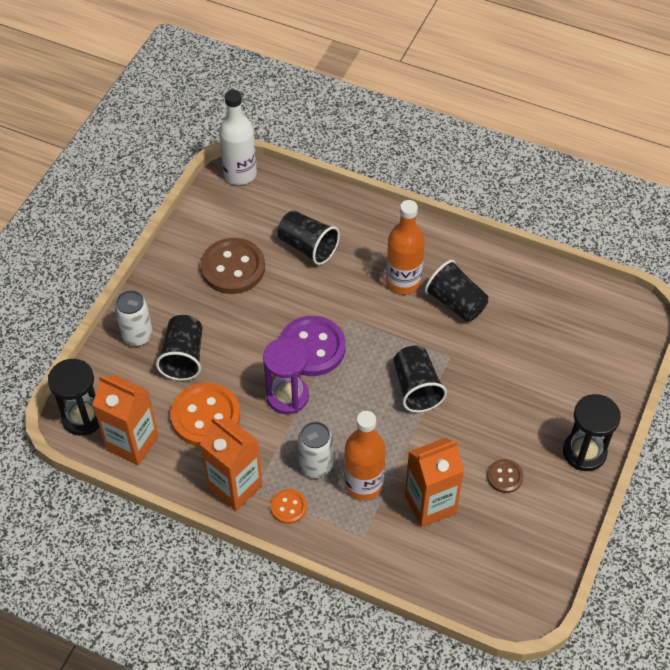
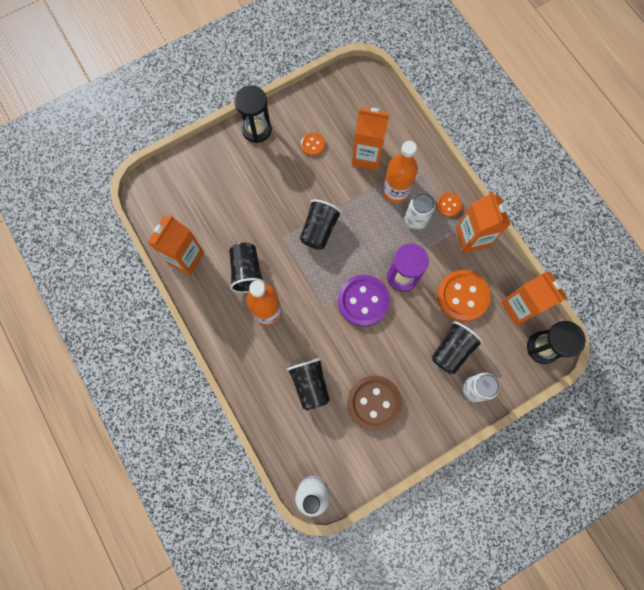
camera: 145 degrees left, 20 degrees up
(504, 477) = (312, 144): brown button -> orange button
(529, 278) = (186, 258): none -> orange carton

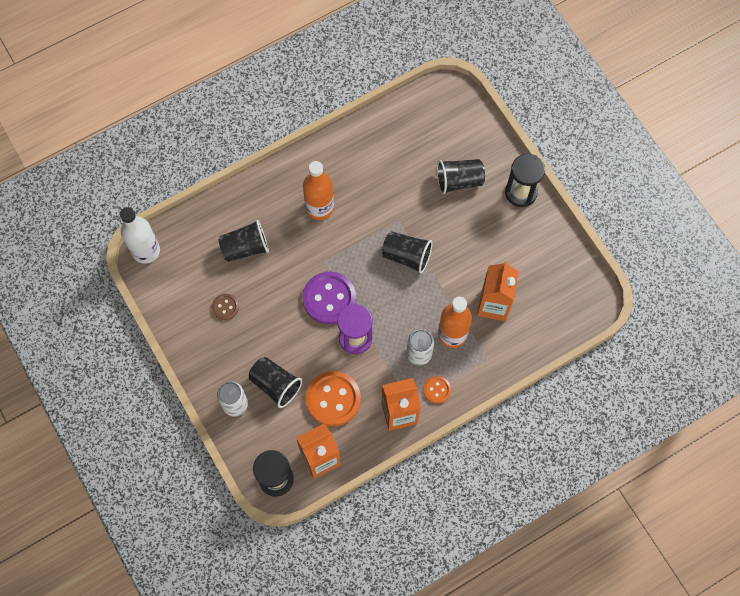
camera: 90 degrees right, 5 degrees down
(186, 258) = (375, 131): orange carton -> none
(247, 272) = (361, 187): black cup -> black cup (459, 181)
(312, 144) = (505, 249): orange button -> none
(374, 403) = (225, 307): brown button -> brown button, size x0.50

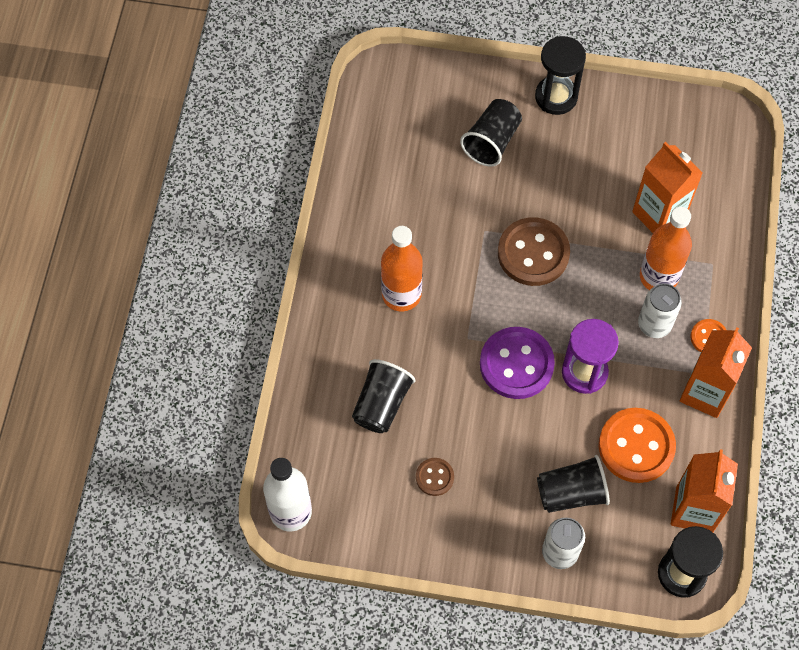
camera: 50 degrees left, 5 degrees down
(406, 256) = (533, 253): black cup -> brown button

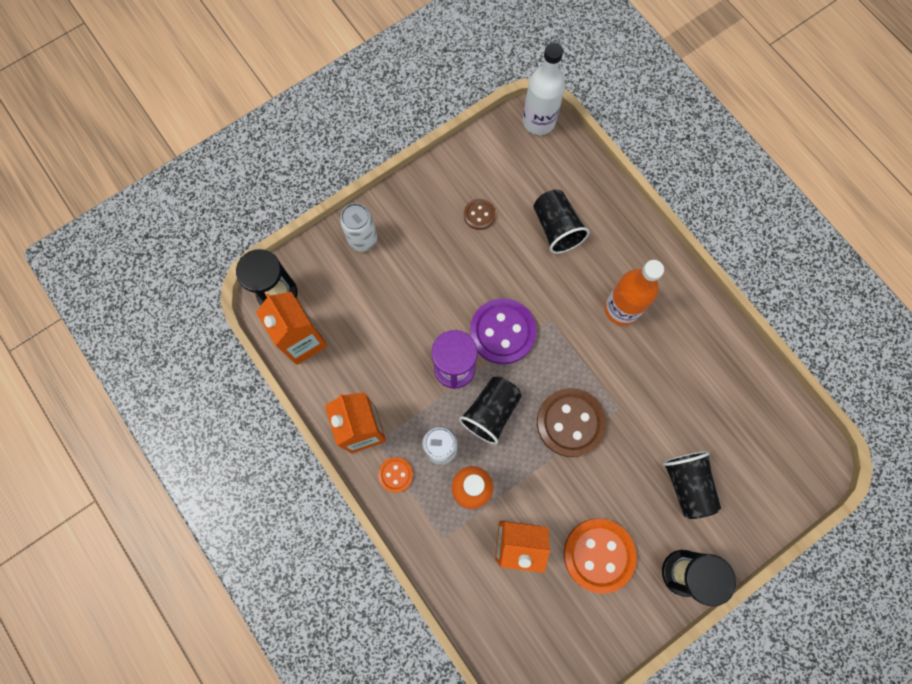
camera: 135 degrees right, 10 degrees up
(571, 493) = (389, 281): black cup -> black cup (491, 412)
(636, 446) = (376, 349): orange button -> orange button (598, 555)

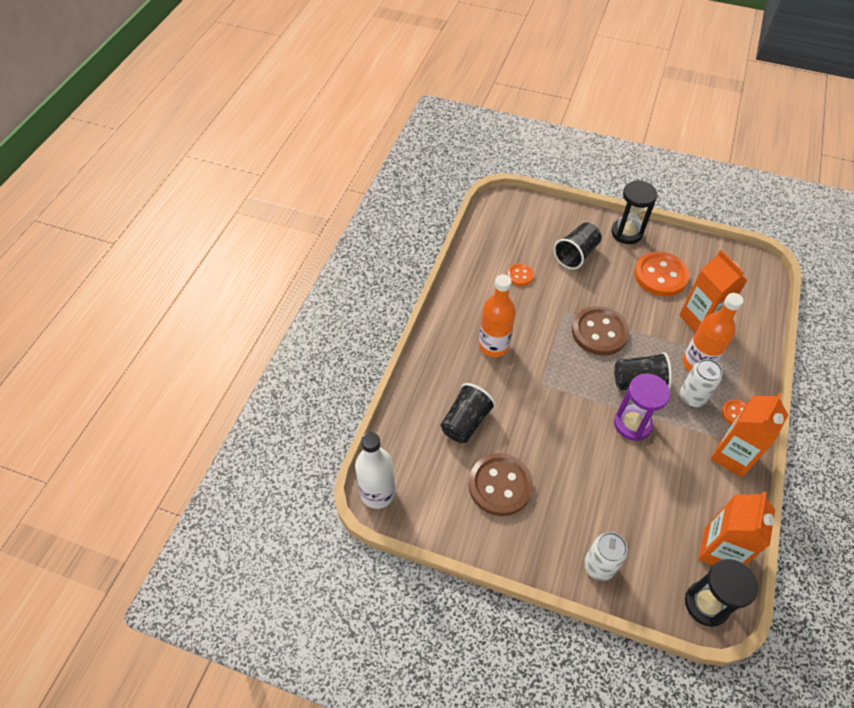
camera: 125 degrees left, 20 degrees down
(479, 215) = (500, 485): brown button -> brown button, size x1.99
(502, 332) = (577, 409): purple button -> none
(694, 400) = (520, 275): none -> orange button

